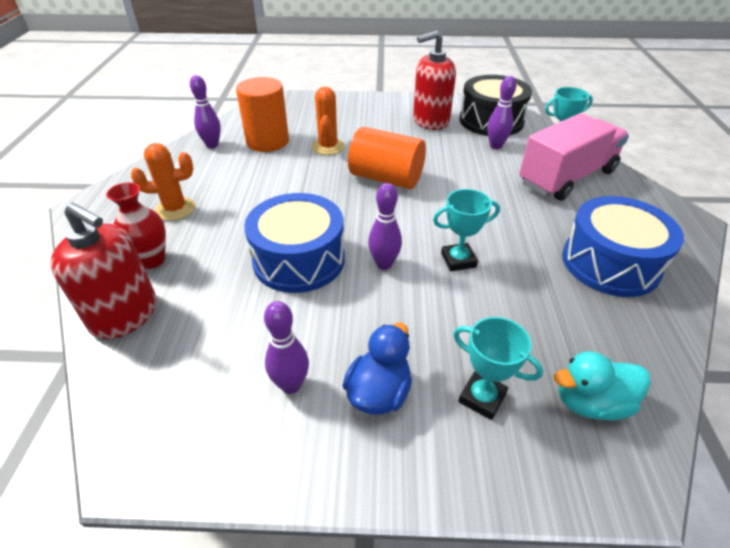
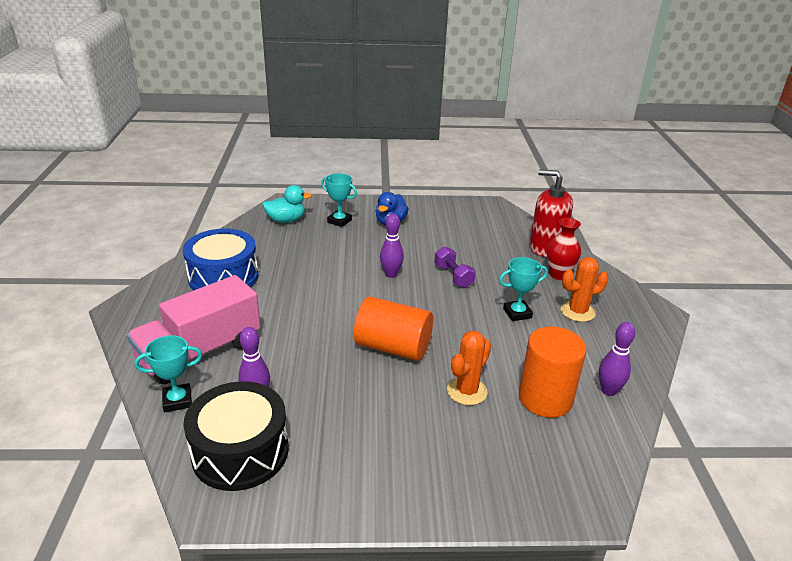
camera: 175 degrees right, 10 degrees down
(291, 385) = (435, 224): purple bowling pin -> none
(299, 259) = (453, 276): blue drum -> purple dumbbell
(328, 147) = (467, 391): orange cactus -> orange cactus turned 45 degrees clockwise
(430, 121) = (332, 448): red soap dispenser -> none
(458, 260) = (336, 277): turquoise trophy -> turquoise trophy (517, 313)

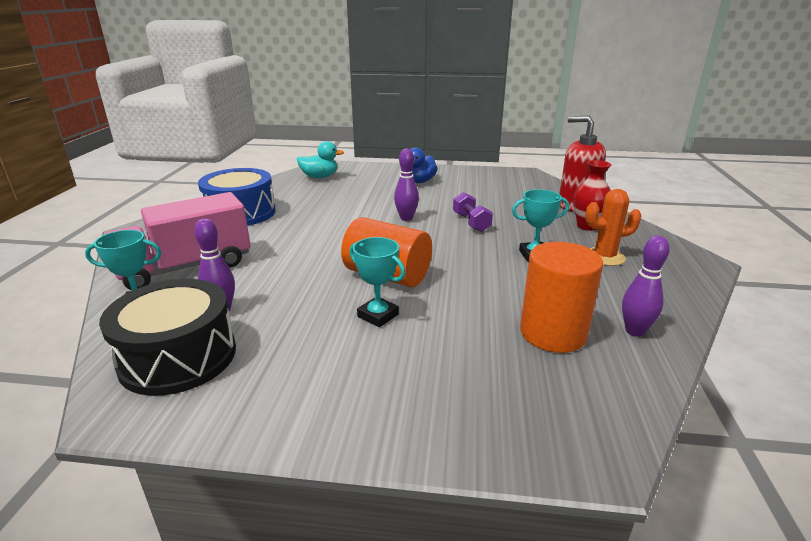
camera: 10 degrees right, 5 degrees down
(339, 221) = (370, 179): turquoise trophy -> turquoise trophy (378, 315)
(467, 391) = (459, 319): orange cactus -> none

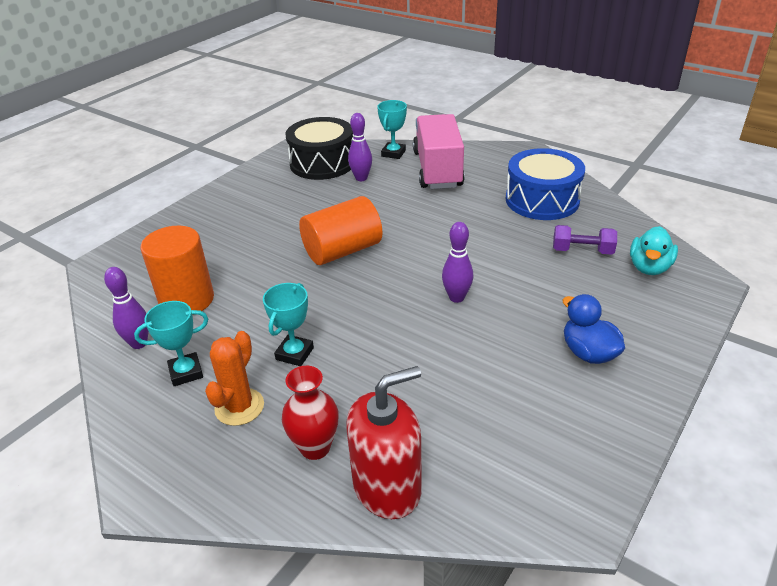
camera: 120 degrees right, 10 degrees up
(378, 315) = (292, 232): turquoise trophy -> turquoise trophy (186, 372)
(471, 222) = (408, 343): purple dumbbell -> purple dumbbell (582, 251)

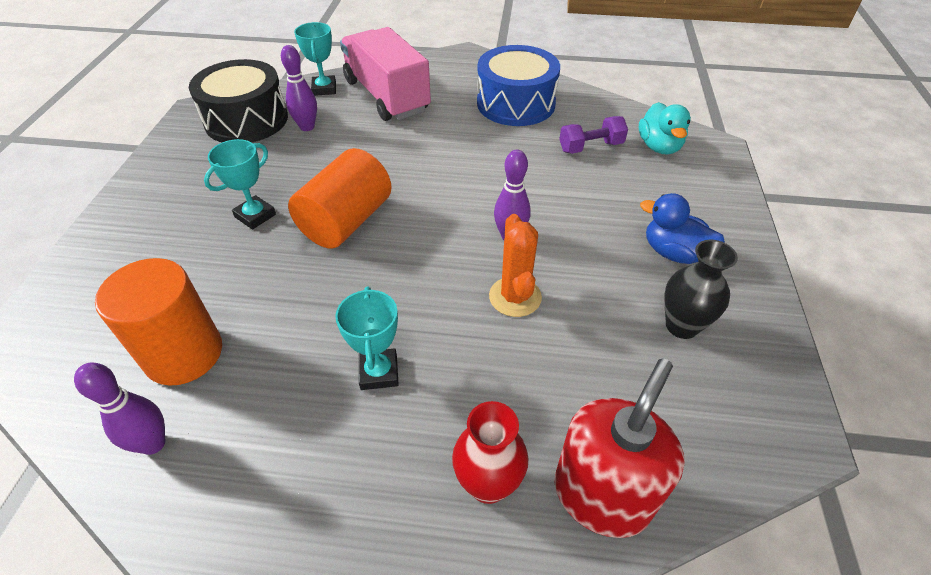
camera: 30 degrees left, 10 degrees up
(186, 372) = (252, 457): turquoise trophy -> turquoise trophy (255, 216)
(239, 407) = (358, 474): orange cactus -> orange cactus (515, 297)
(547, 407) = (681, 326): none -> black vase

